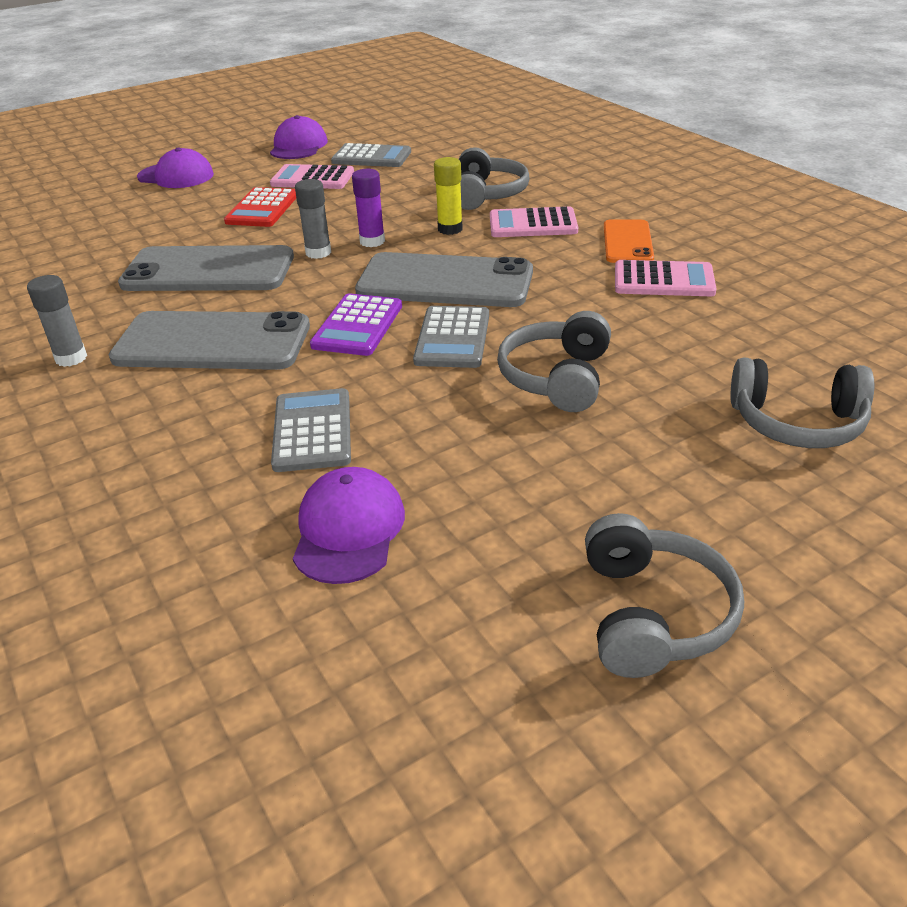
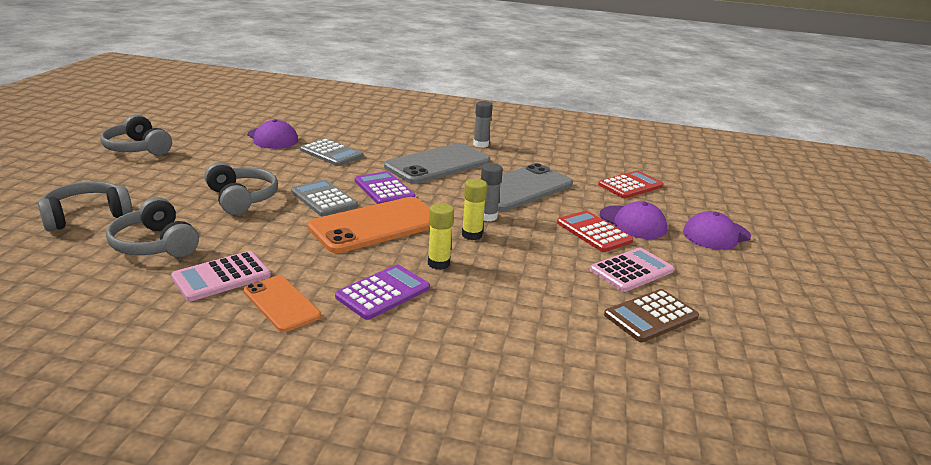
camera: 130 degrees right, 10 degrees down
(96, 233) = (630, 185): none -> red calculator
(298, 146) = (736, 302): purple cap -> purple cap (633, 222)
(371, 157) = (651, 316): grey calculator -> brown calculator
(372, 241) = (472, 235): purple glue stick -> yellow glue stick
(445, 282) = (376, 225): grey phone -> orange phone
(487, 194) = (469, 311): grey headphones -> grey headphones (155, 244)
(533, 224) = (383, 292): pink calculator -> purple calculator

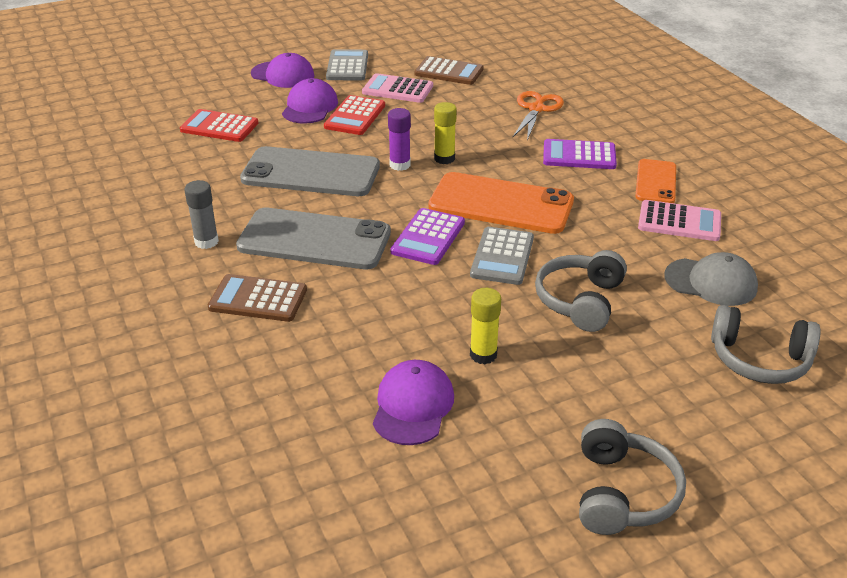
camera: 125 degrees left, 10 degrees up
(155, 244) = (711, 282): grey headphones -> grey cap
(331, 153) = (389, 324): grey calculator -> grey calculator (347, 66)
(408, 139) = (258, 299): none -> brown calculator
(438, 263) = (509, 153): yellow glue stick -> yellow glue stick (483, 355)
(487, 216) = (400, 165): grey glue stick -> purple glue stick
(500, 321) = (536, 109): none -> orange scissors

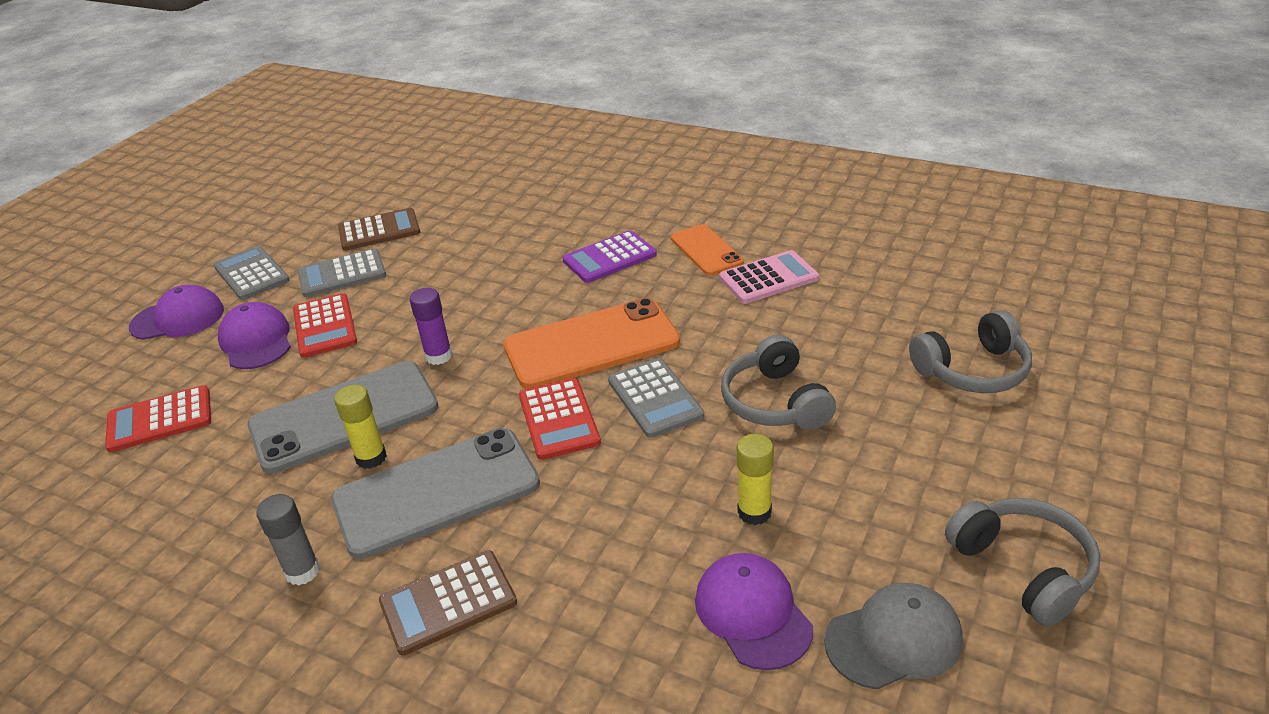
camera: 35 degrees left, 0 degrees up
(397, 89) = (342, 274): pink calculator -> grey calculator
(428, 237) = (559, 419): purple calculator -> red calculator
(444, 159) = (479, 325): yellow glue stick -> yellow glue stick (371, 458)
(536, 109) = (515, 230): orange scissors -> none
(711, 282) = (857, 321): grey cap -> grey cap (894, 639)

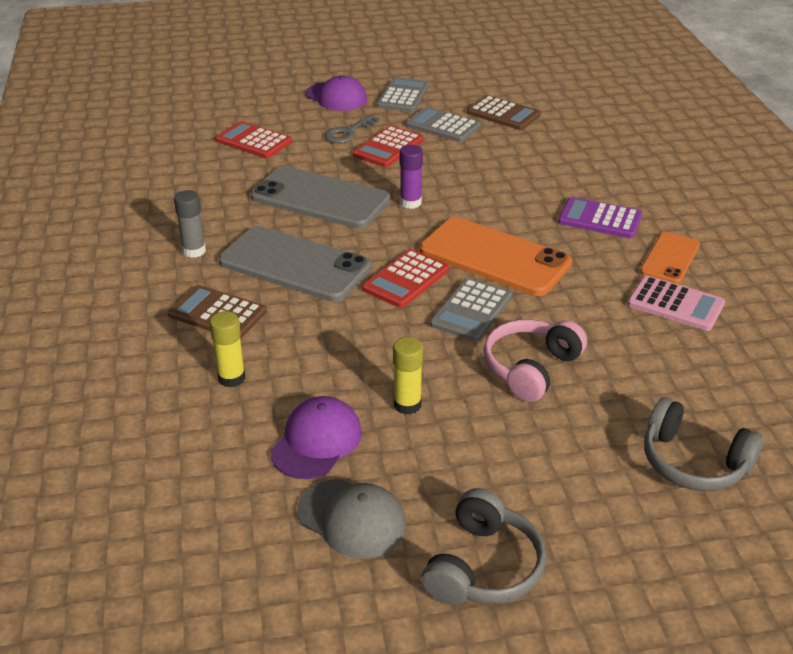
camera: 50 degrees right, 0 degrees up
(256, 341) = (348, 132): purple cap -> grey key
(371, 458) = (298, 226): yellow glue stick -> yellow glue stick (231, 378)
(775, 402) = (530, 368): grey headphones -> pink headphones

